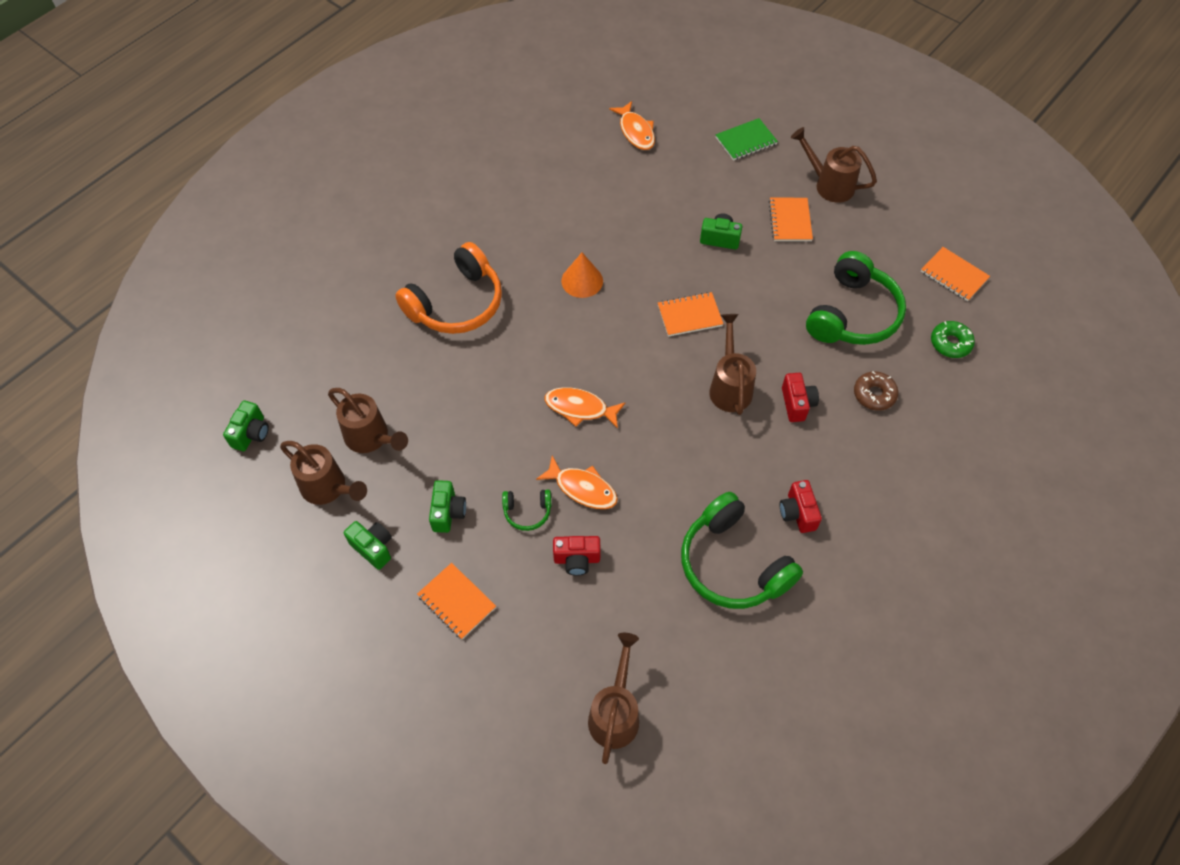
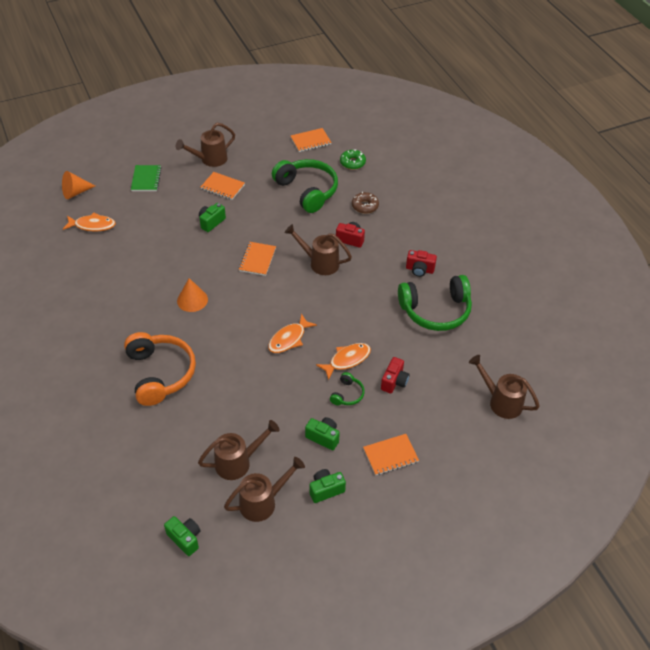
camera: 65 degrees left, 10 degrees down
(676, 90) = (75, 192): none -> orange cone

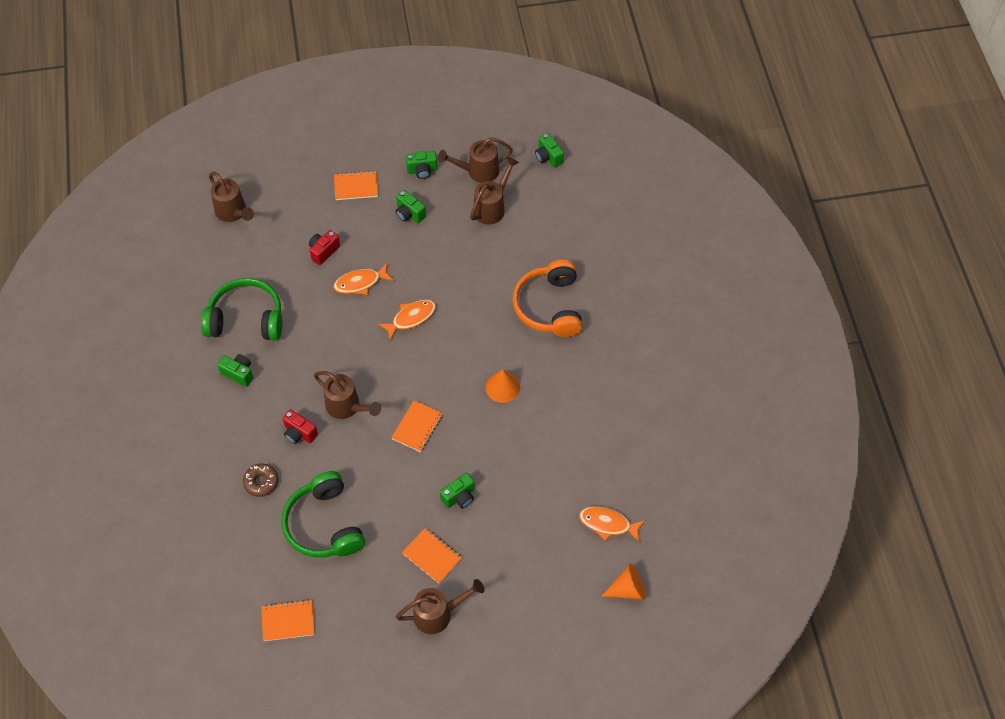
camera: 165 degrees left, 10 degrees up
(146, 179) = (531, 594): green notebook -> none
(238, 462) = (492, 207): brown watering can -> brown watering can turned 135 degrees clockwise
(347, 394) = (373, 248): green headphones -> none
(352, 163) = (246, 564): green donut -> none
(419, 270) = (238, 373): red camera -> green camera

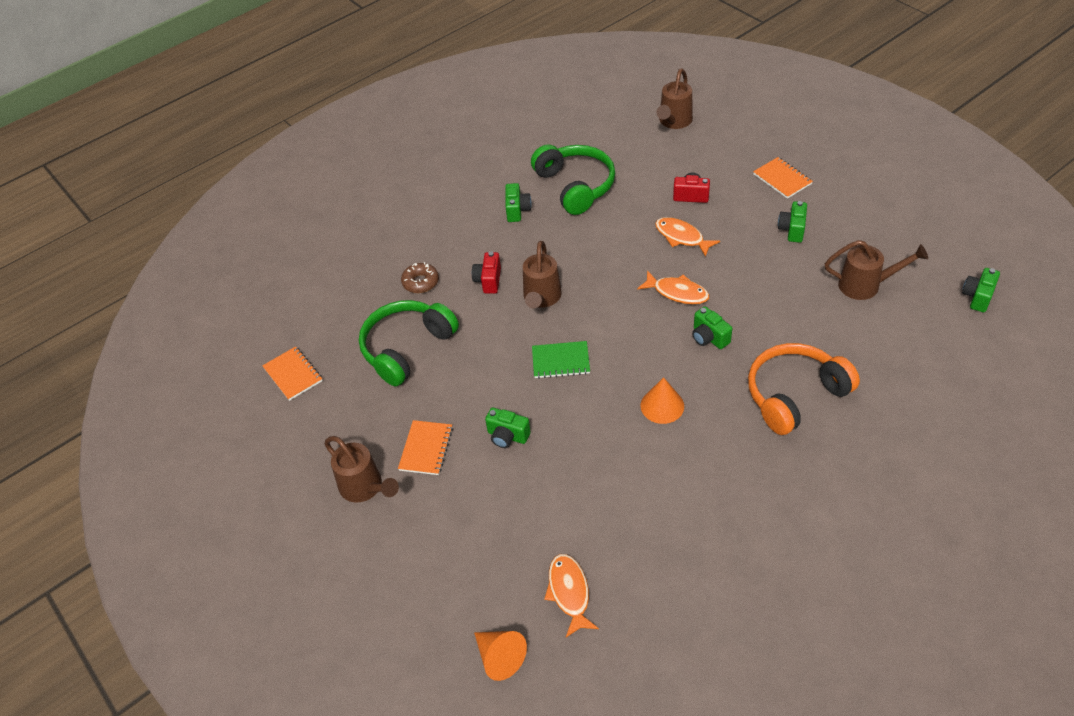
camera: 65 degrees right, 10 degrees down
(417, 427) = (560, 361): orange notebook -> green notebook
(422, 170) = (850, 213): green camera -> green camera (709, 337)
(478, 171) = (896, 253): brown watering can -> none

